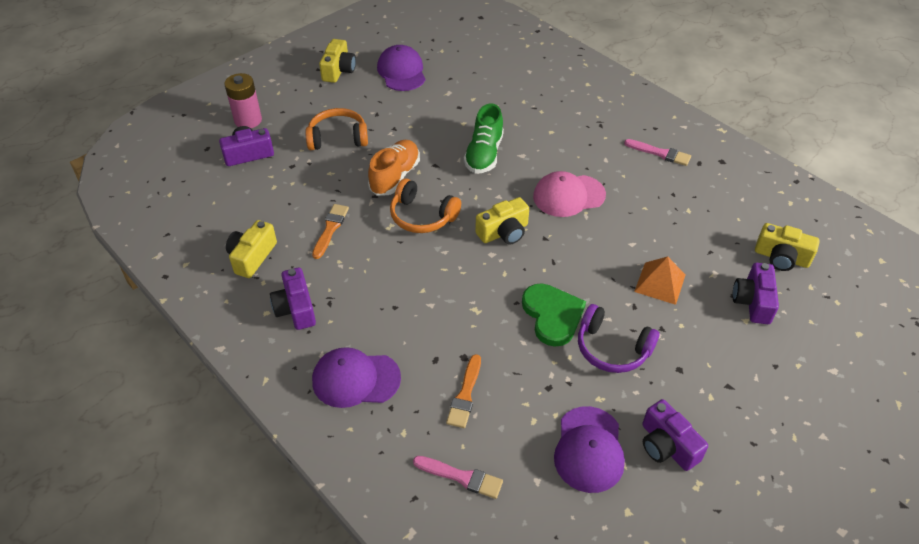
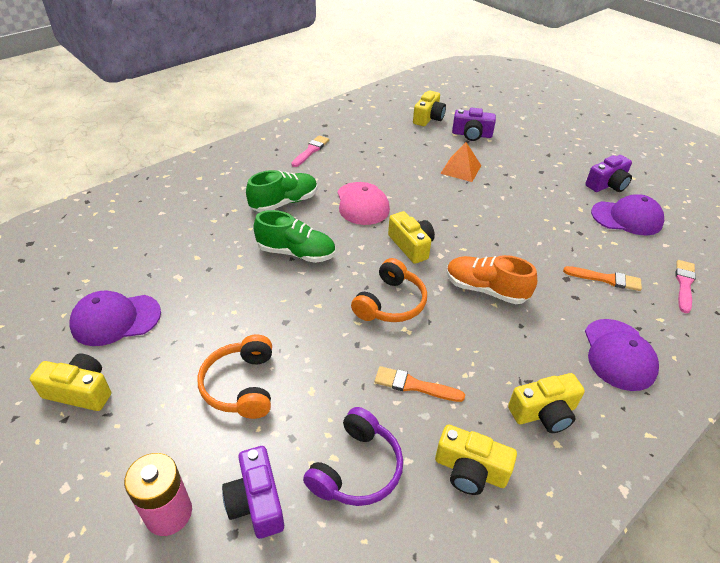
camera: 90 degrees left, 5 degrees down
(296, 308) = (544, 413): purple camera -> yellow camera
(395, 176) = (325, 325): orange shoe -> orange shoe (485, 289)
(552, 315) = (506, 224): green heart -> none
(558, 141) = (284, 203): none -> green shoe
(612, 348) = (532, 198): purple headphones -> purple headphones (357, 468)

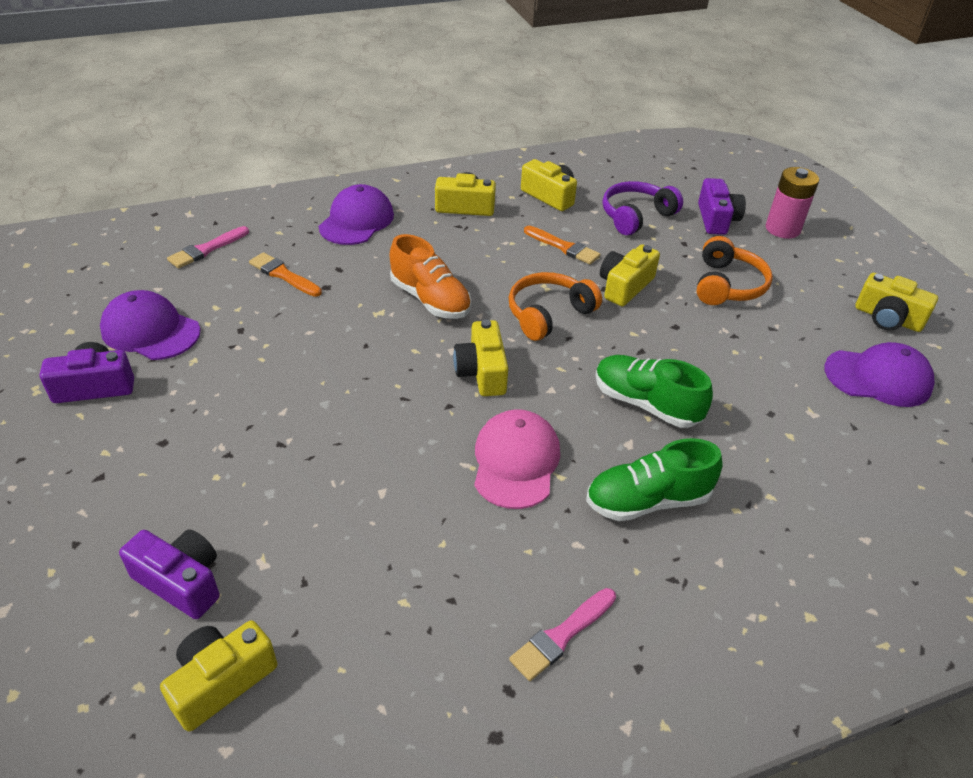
camera: 160 degrees left, 0 degrees up
(339, 352) = (624, 286): none -> yellow camera
(461, 169) = (295, 488): orange pyramid -> none

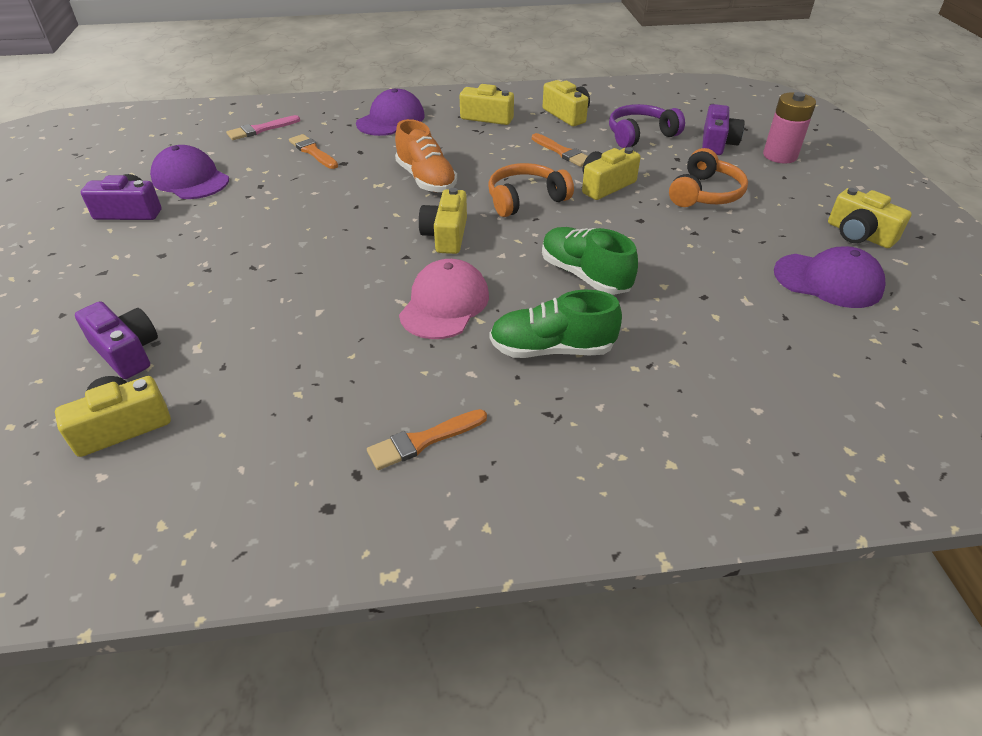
camera: 15 degrees right, 0 degrees up
(561, 636) = (423, 441): pink brush -> orange brush

